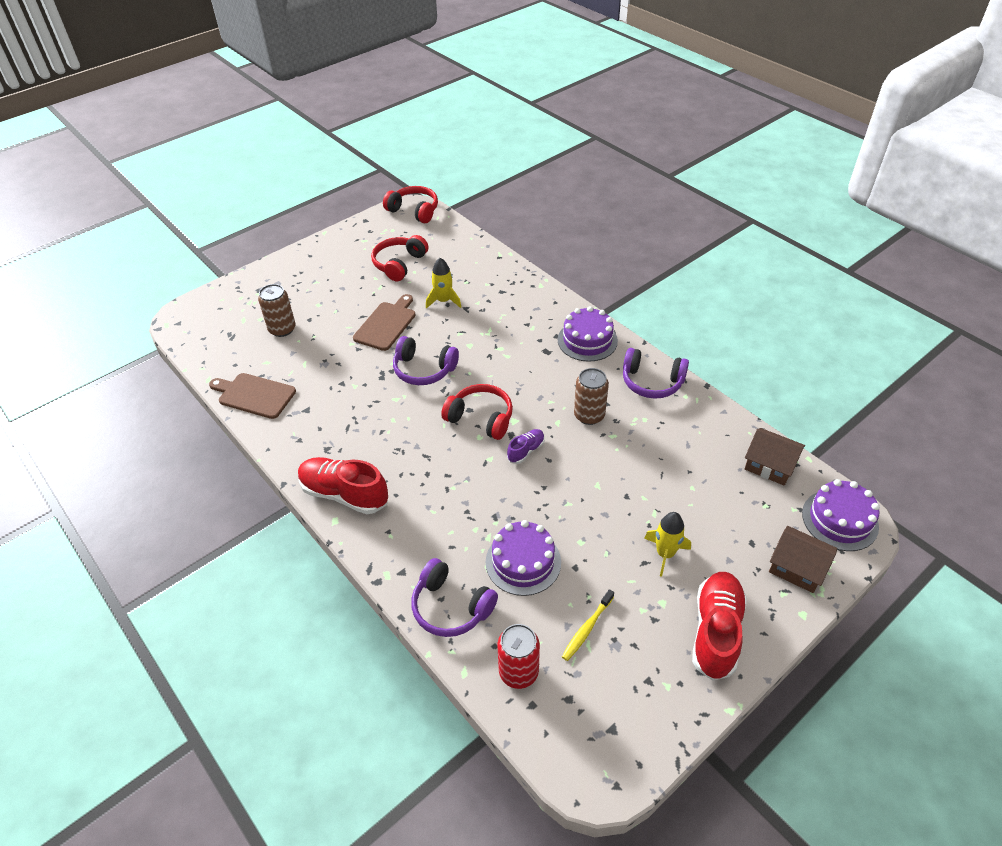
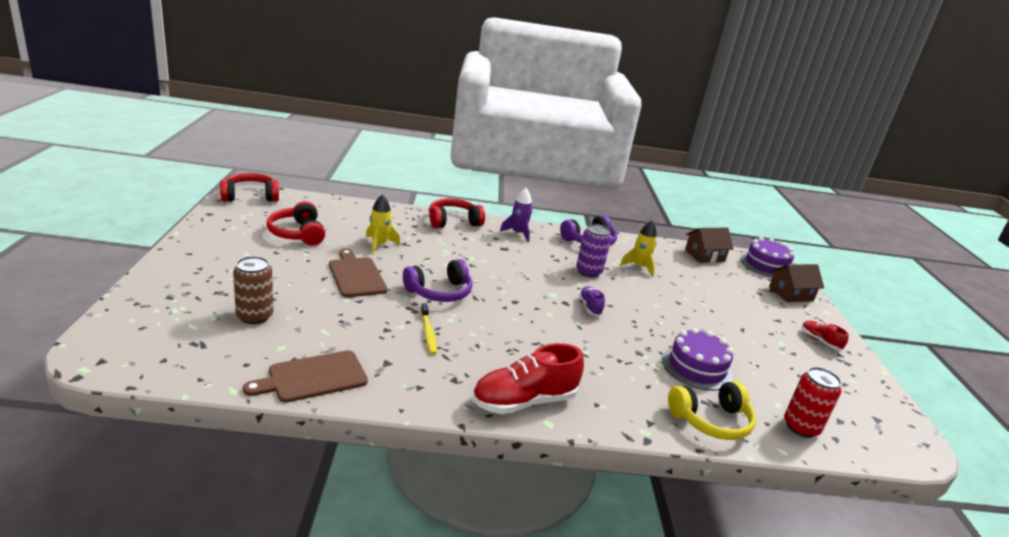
camera: 55 degrees left, 20 degrees down
(451, 607) = (711, 420): purple headphones -> yellow headphones
(481, 418) = (531, 303): red headphones -> red headphones (453, 221)
(587, 340) = (518, 233): purple cake -> purple rocket
(587, 629) = (782, 379): yellow toothbrush -> yellow toothbrush (428, 333)
(589, 415) = (588, 271): brown can -> purple can
(665, 554) = (742, 319): yellow rocket -> yellow rocket (639, 267)
(715, 631) = (820, 341): red shoe -> red shoe, size x0.51

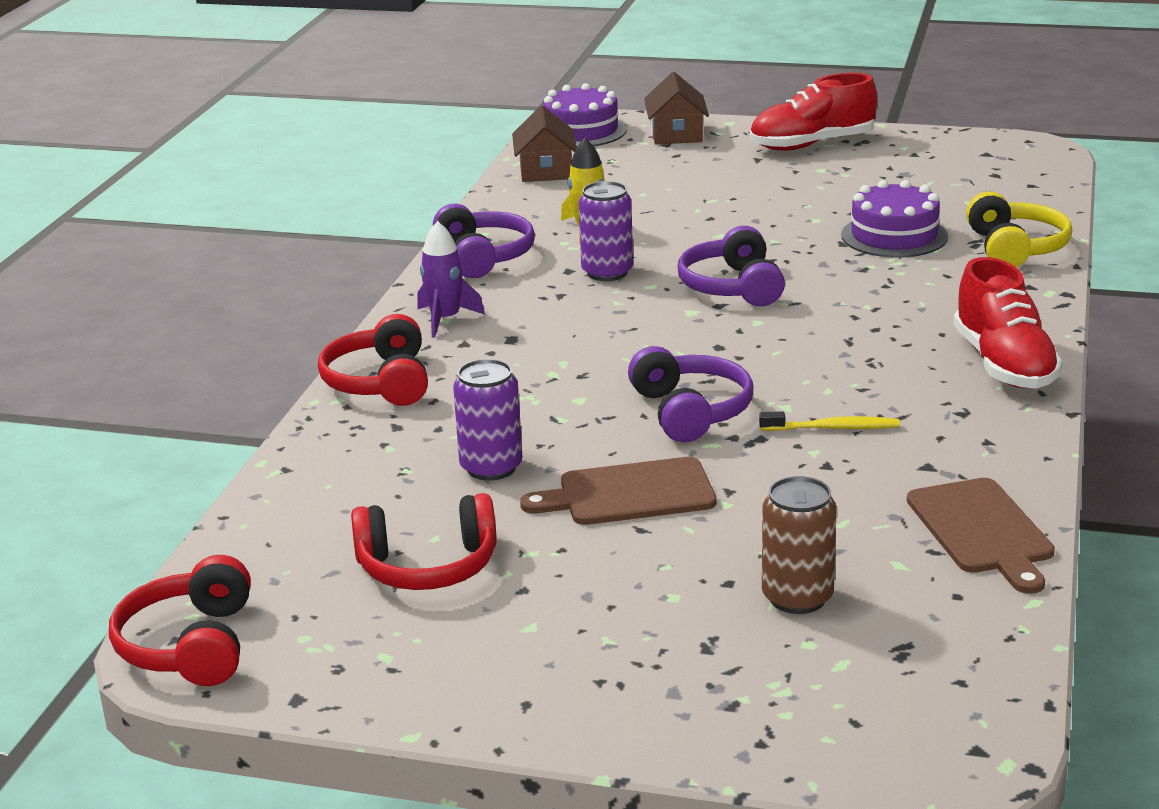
camera: 70 degrees left, 0 degrees up
(379, 245) = (491, 467): yellow rocket -> purple can
(590, 307) = (732, 287): purple shoe -> purple headphones
(801, 427) = (1014, 199): red can -> none
(820, 341) = (812, 145): red shoe -> red shoe, size x1.97

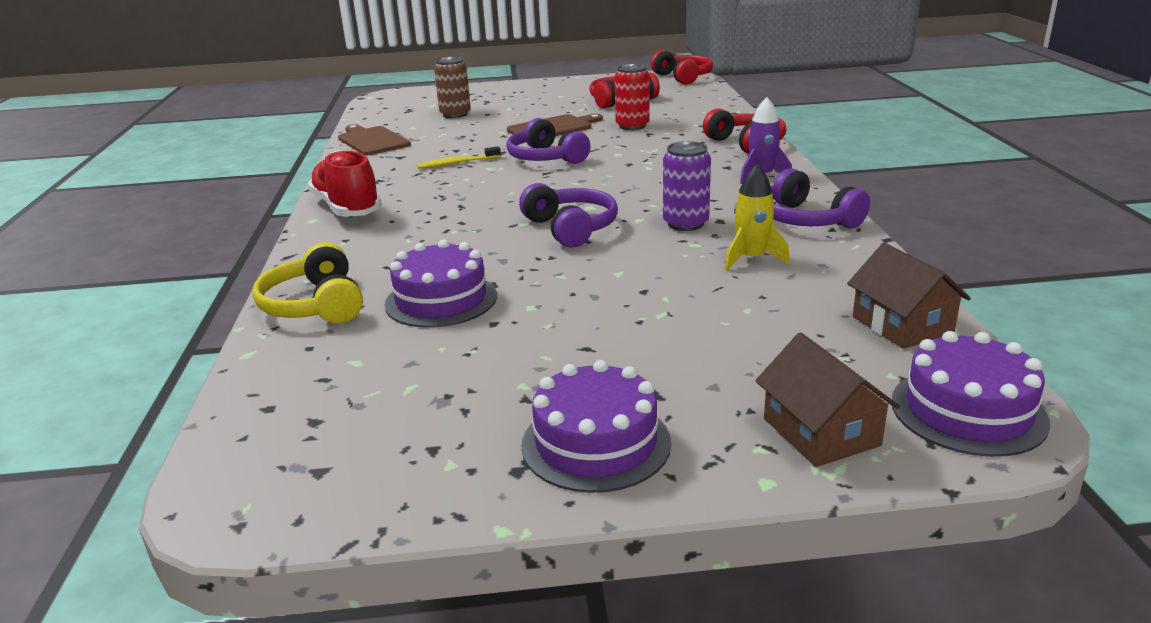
camera: 160 degrees right, 0 degrees up
(491, 467) = (632, 126): purple can -> red can
(812, 145) = (596, 443): red shoe -> purple cake

